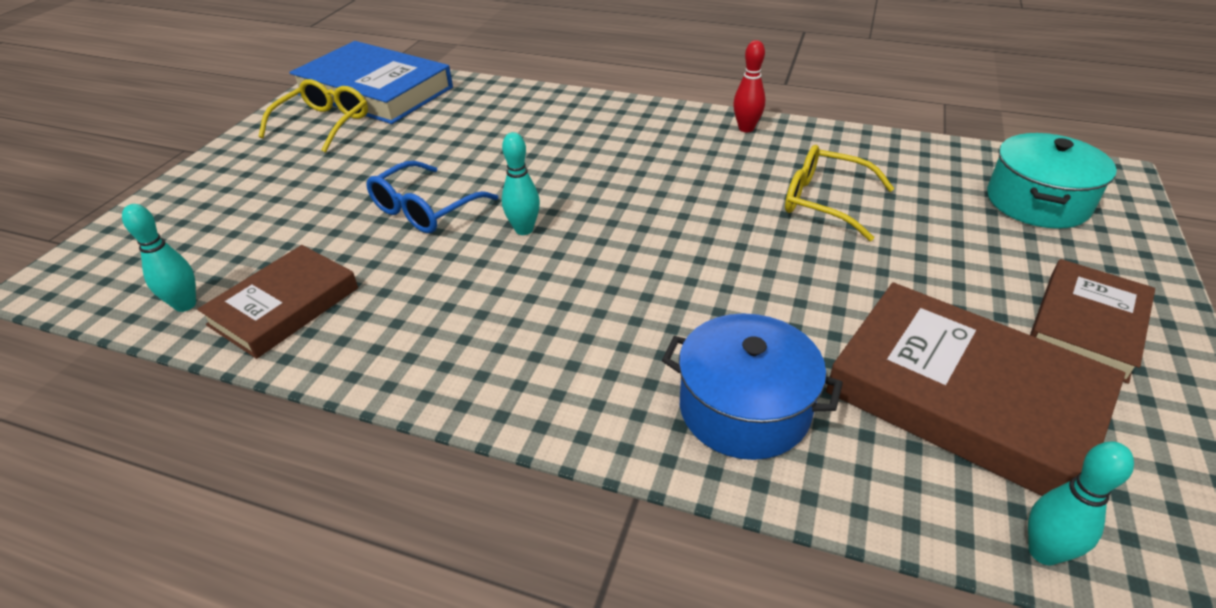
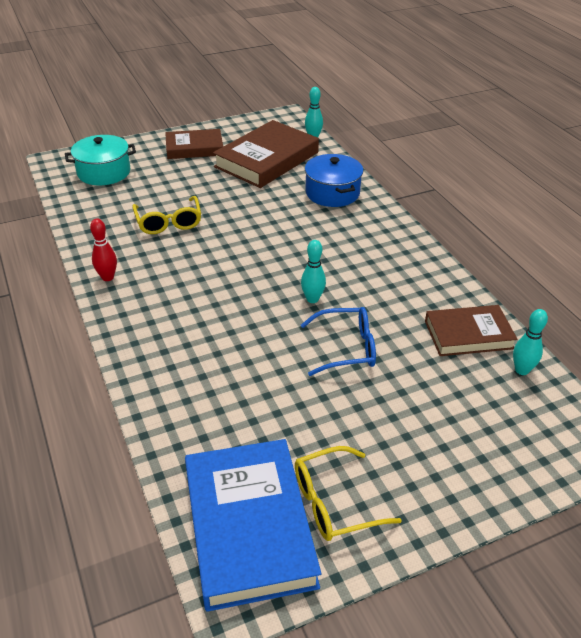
camera: 135 degrees left, 0 degrees up
(964, 396) = (267, 159): brown book -> brown book turned 45 degrees clockwise

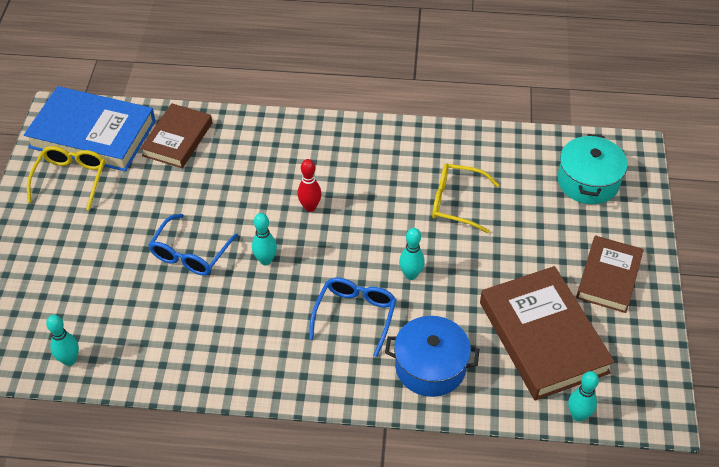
camera: 120 degrees right, 10 degrees up
(107, 277) = (393, 137): red bowling pin -> red bowling pin (310, 207)
(261, 222) = (411, 275): none -> turquoise bowling pin
(322, 235) = (355, 315): none -> blue glasses
(468, 334) = (135, 349): brown book -> brown book (177, 139)

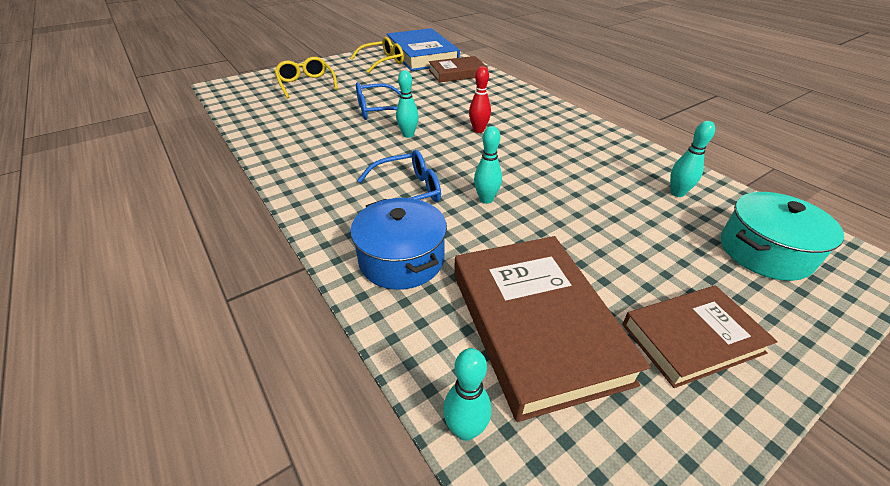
camera: 50 degrees right, 10 degrees down
(69, 360) = (247, 110): turquoise bowling pin -> turquoise bowling pin (677, 193)
(456, 202) = (593, 186): yellow glasses -> yellow glasses (306, 84)
(543, 337) = (536, 325): brown book -> brown book turned 45 degrees counterclockwise

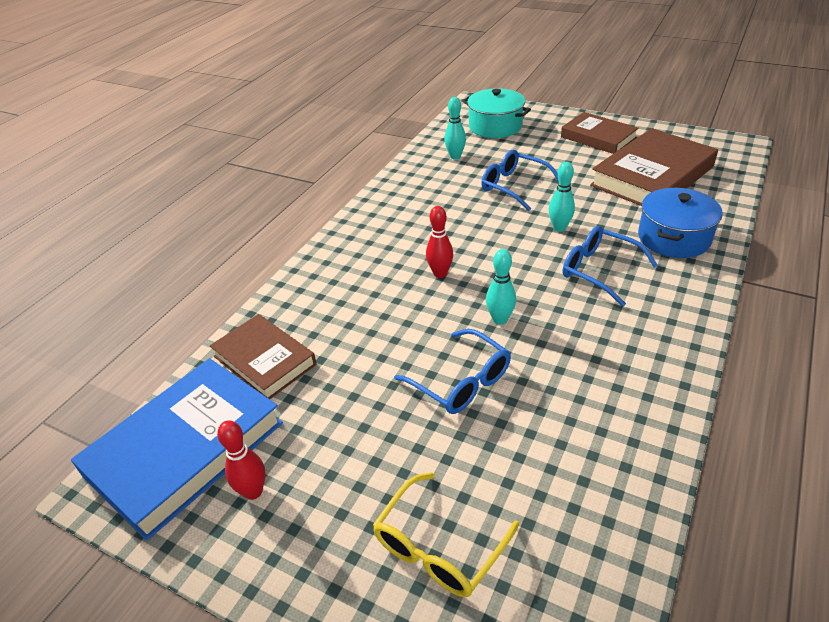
camera: 115 degrees left, 0 degrees up
(383, 62) = (253, 491): yellow glasses -> red bowling pin
(465, 429) = (737, 177): turquoise bowling pin -> none
(584, 205) = (513, 186): none -> blue glasses

